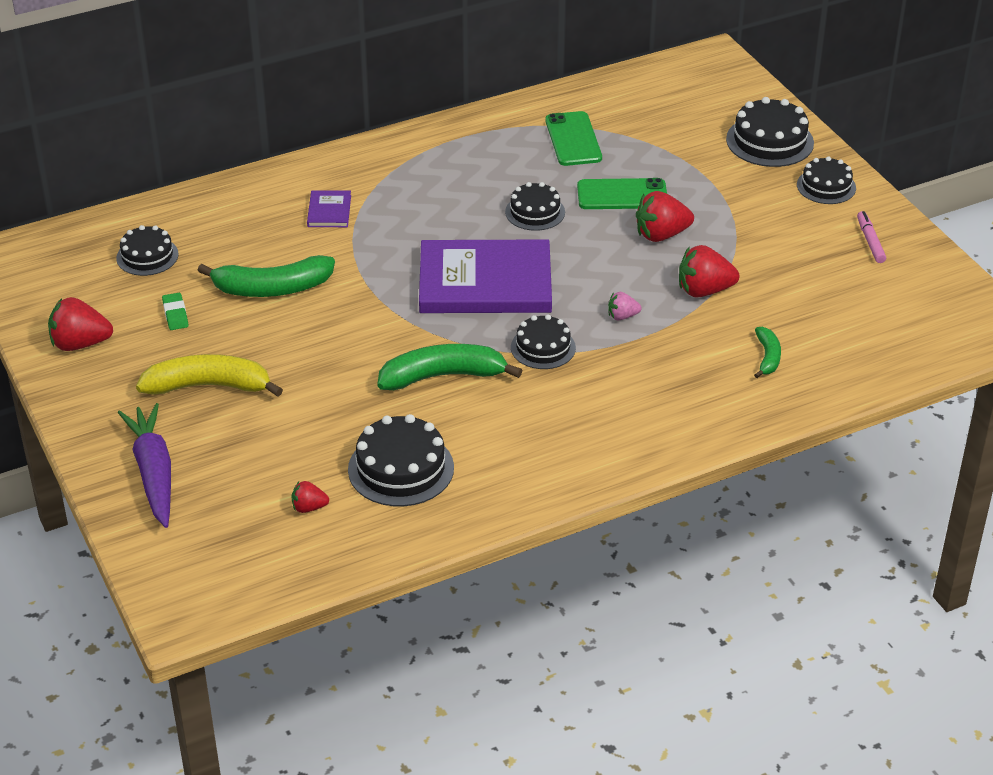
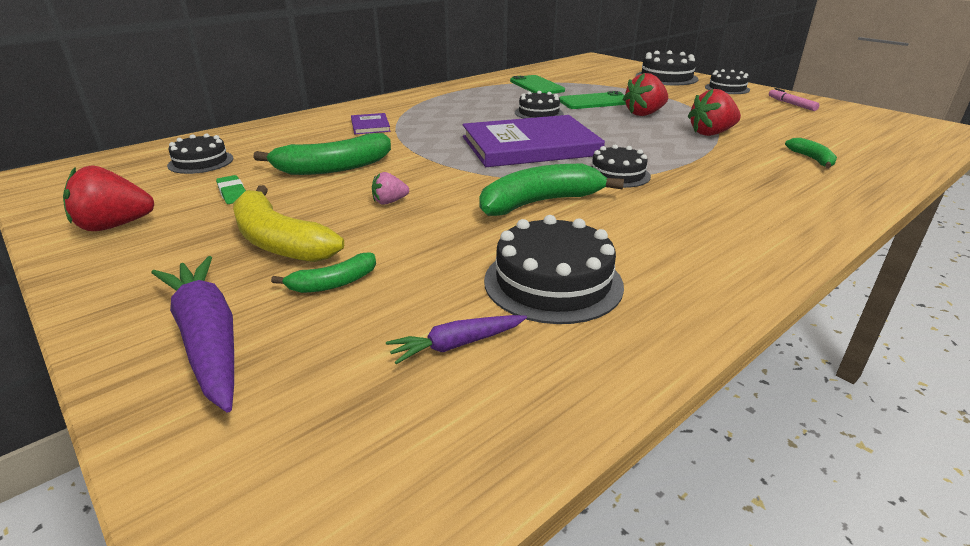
camera: 15 degrees left, 10 degrees down
(208, 386) = (279, 241): yellow banana -> yellow banana turned 120 degrees counterclockwise
(242, 439) = (333, 283): none -> green banana
(309, 507) = (456, 345): red strawberry -> purple carrot
(622, 316) = (665, 151): pink strawberry -> pink strawberry (389, 202)

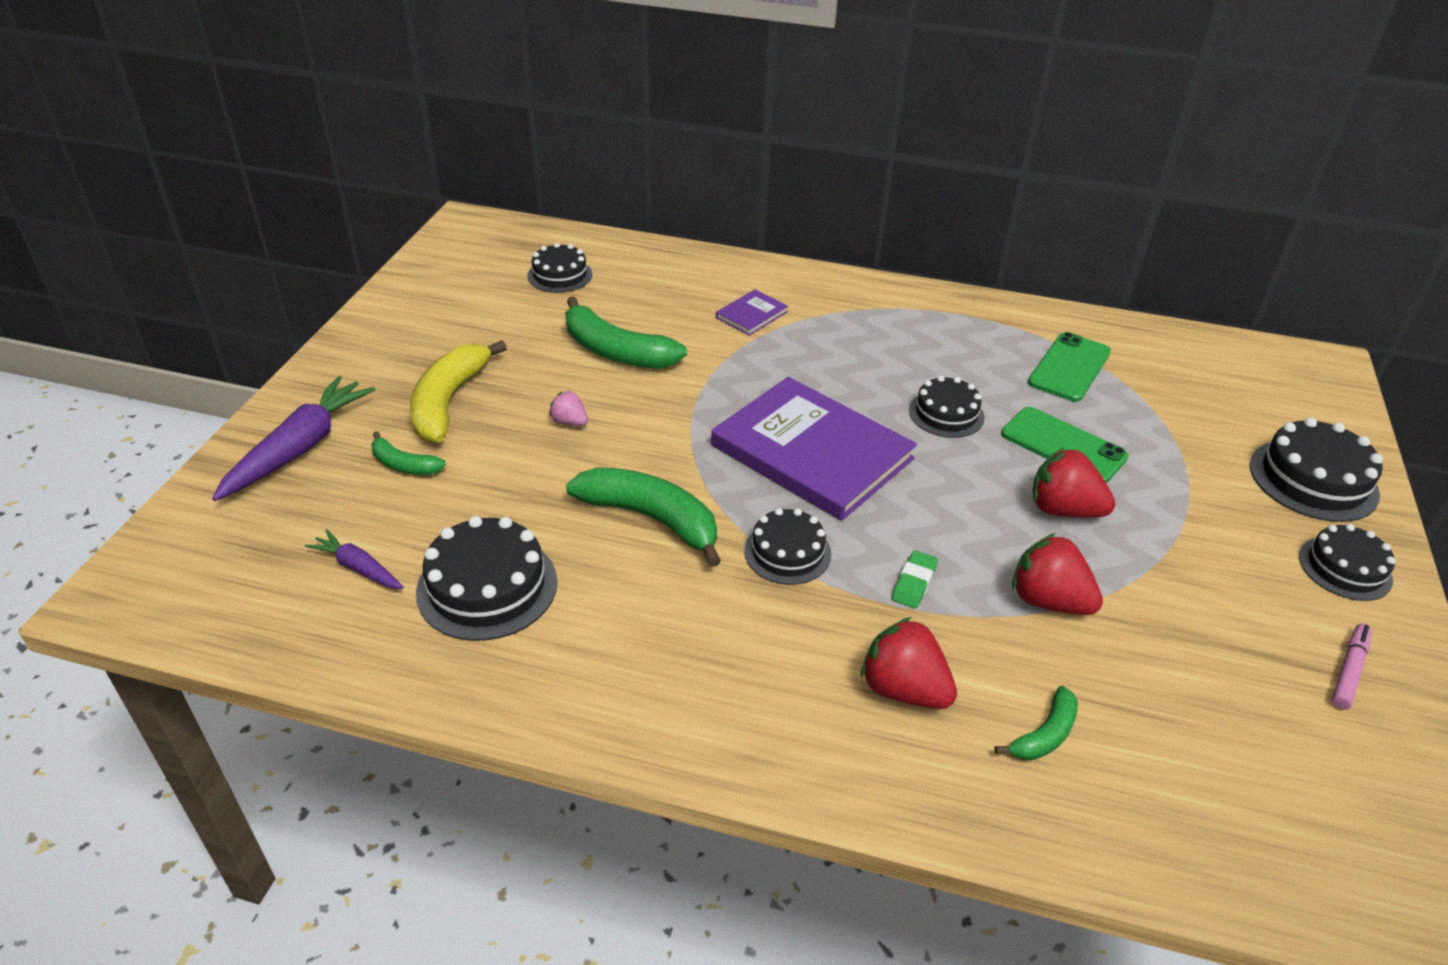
camera: 55 degrees right, 10 degrees up
(114, 226) = (414, 313): red strawberry -> red strawberry (903, 689)
(232, 193) = (513, 329): green eraser -> green eraser (914, 583)

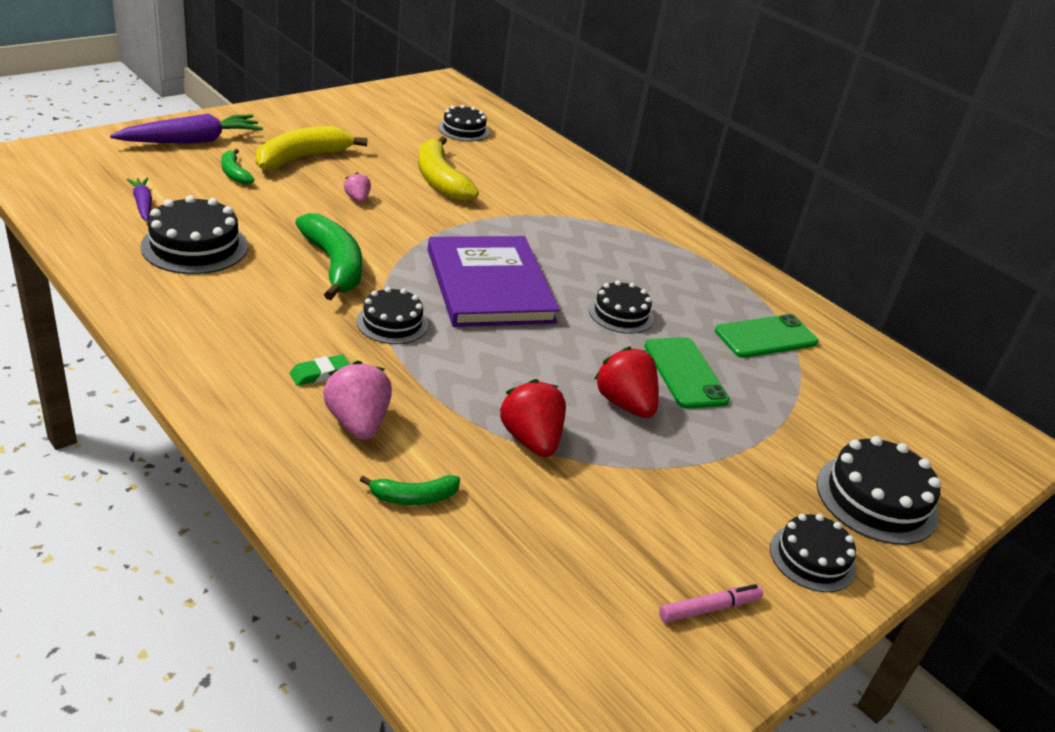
camera: 30 degrees right, 5 degrees down
(616, 351) = (440, 180): green banana -> yellow banana
(751, 315) = (562, 202): purple book -> none
(903, 689) = (358, 423): red strawberry -> pink strawberry
(914, 583) = (451, 380): green eraser -> green eraser (320, 374)

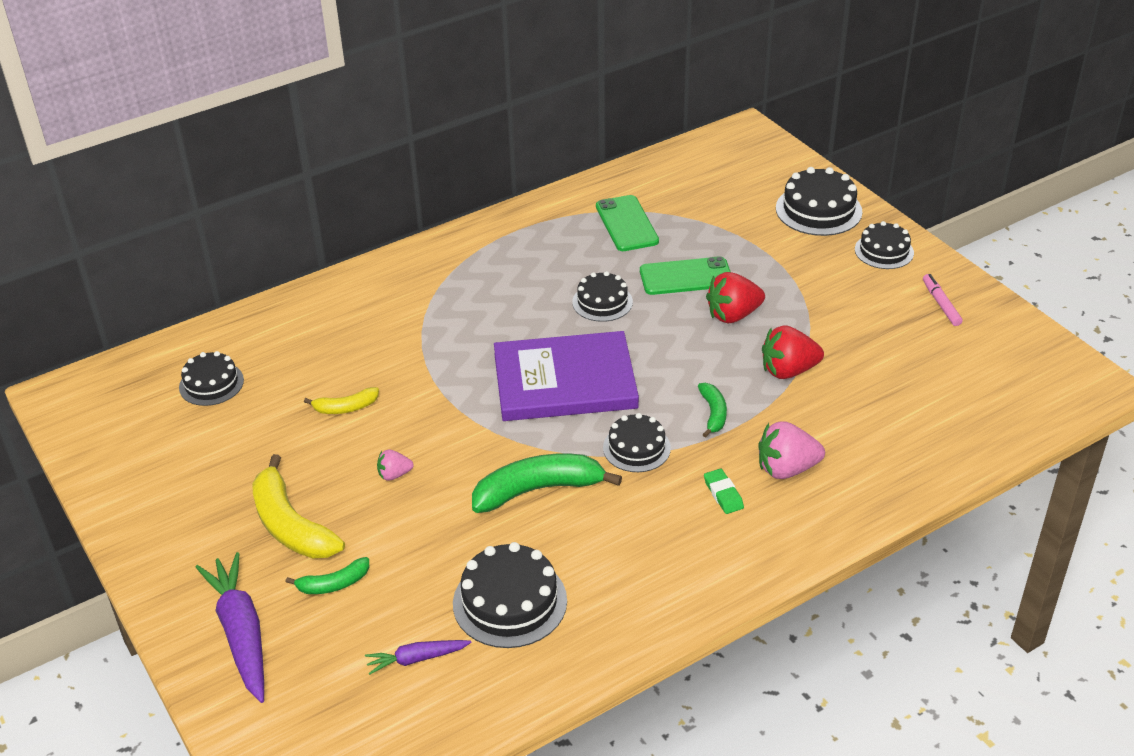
camera: 75 degrees left, 5 degrees up
(413, 497) = (868, 437): green banana -> green banana (713, 413)
(440, 180) = (346, 407): yellow banana -> yellow banana, size x0.53

